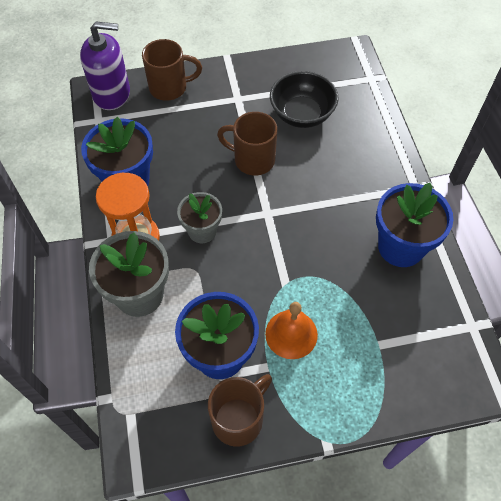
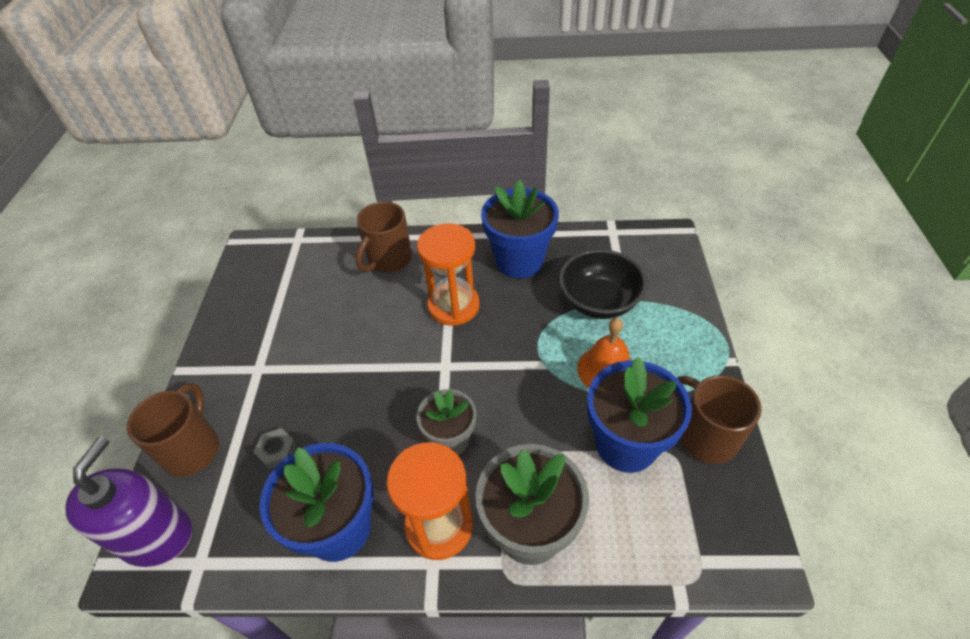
camera: 75 degrees left, 10 degrees down
(176, 132) = (277, 451): none -> grey nut
(252, 160) = (362, 368): brown mug -> brown mug (388, 260)
(302, 114) = (317, 308): black bowl -> black bowl (599, 302)
(330, 206) = (453, 306): none -> orange hourglass

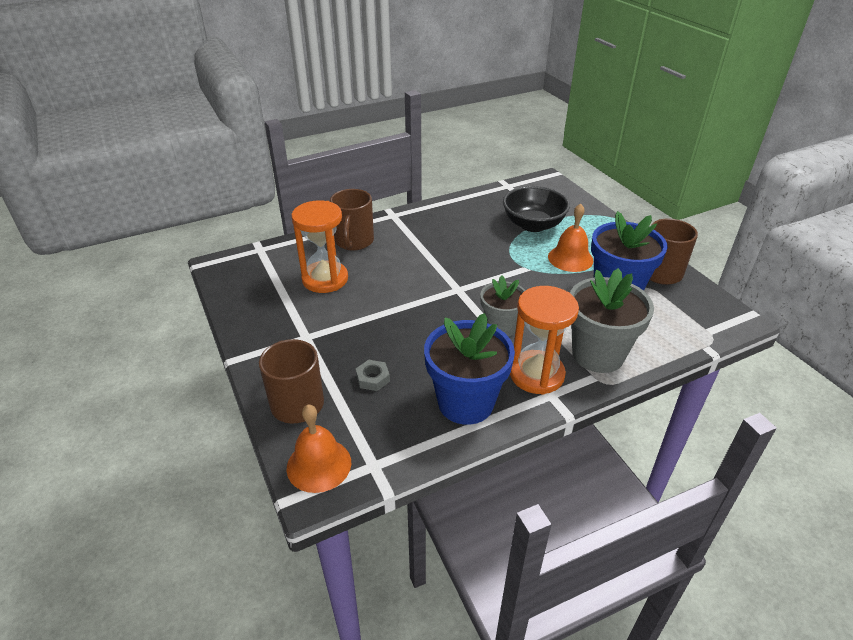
camera: 30 degrees left, 10 degrees down
(156, 536) = (319, 465): purple soap dispenser -> orange bell
(453, 306) = (432, 254): orange hourglass -> orange hourglass (325, 279)
(519, 261) = (457, 217): blue flower pot -> none

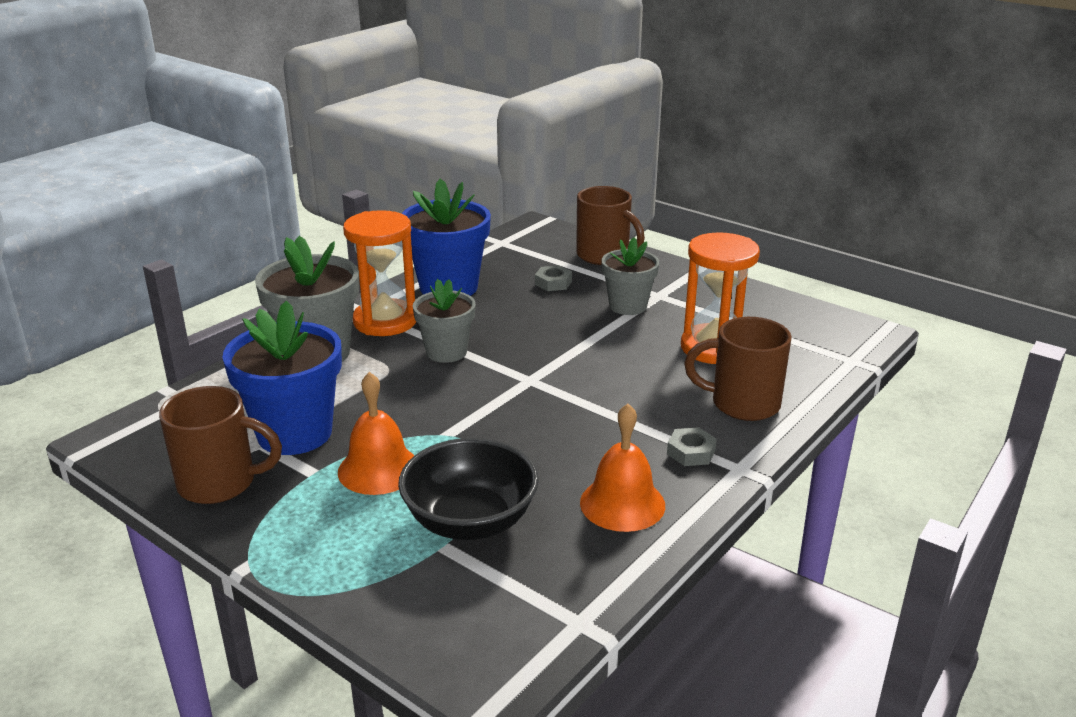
camera: 155 degrees right, 10 degrees down
(319, 465) = (544, 234): orange bell -> orange bell (622, 503)
(340, 332) = (628, 306): none -> grey flower pot
(354, 242) = (742, 404): brown mug -> brown mug turned 60 degrees counterclockwise
(407, 227) = (691, 452): none -> grey nut

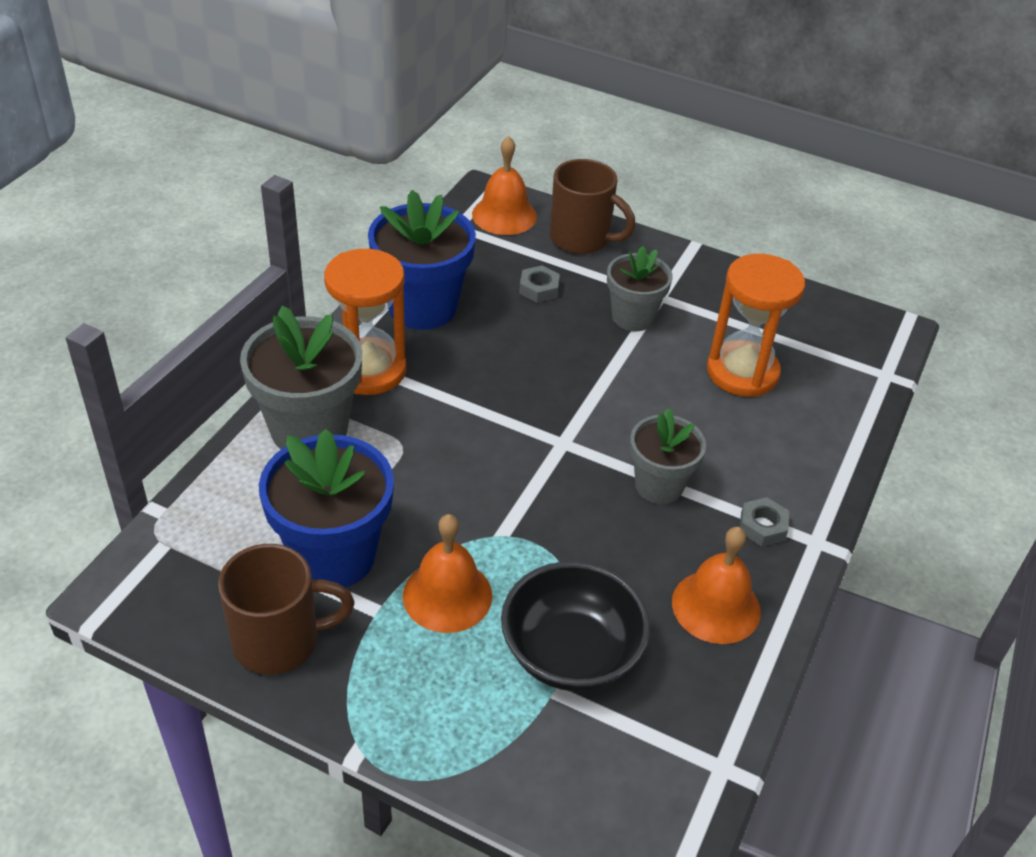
camera: 15 degrees left, 15 degrees up
(446, 352) = (457, 411): grey flower pot -> grey flower pot (659, 485)
(544, 238) = (504, 215): none -> orange bell
(742, 404) = (794, 451): brown mug -> none

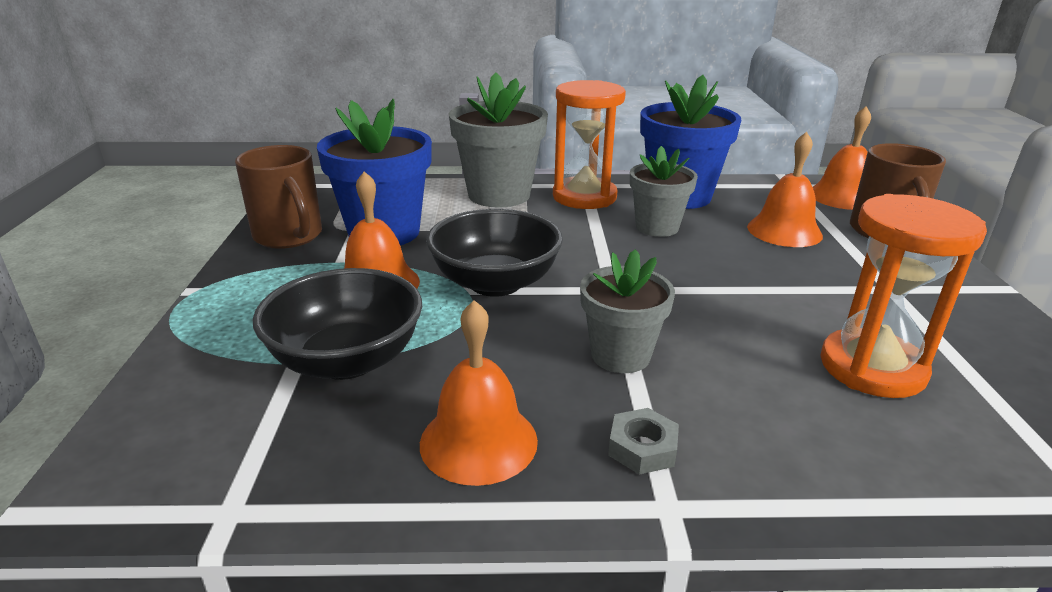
camera: 65 degrees right, 15 degrees down
(503, 511) = (495, 283): none -> black bowl
(539, 288) = (784, 231): grey nut -> orange bell
(632, 317) = (832, 281): grey flower pot -> grey flower pot (657, 227)

